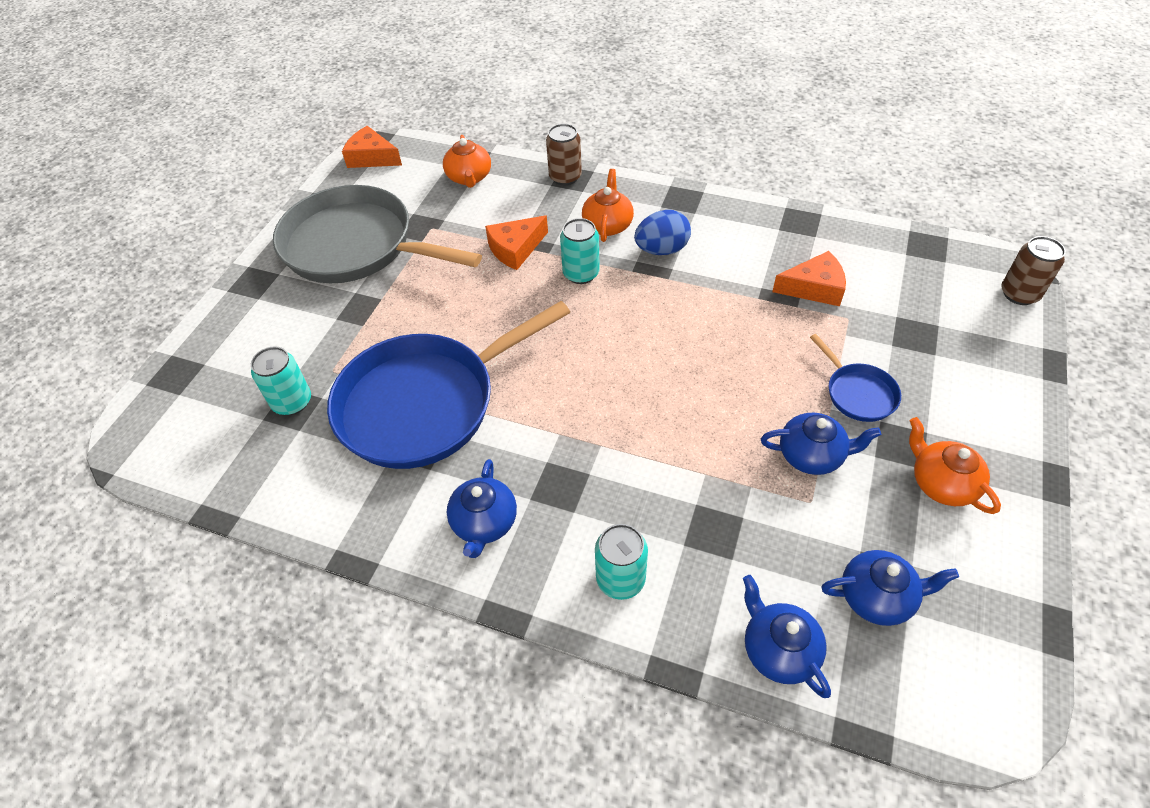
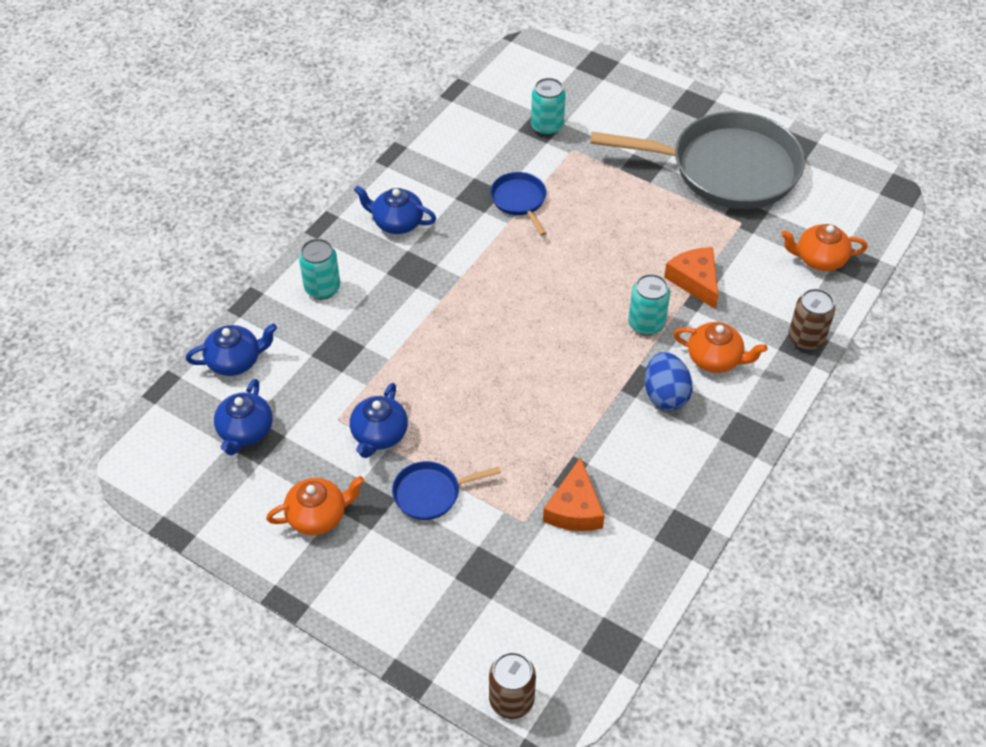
camera: 100 degrees right, 0 degrees up
(355, 246) = (726, 169): grey pan -> grey pan turned 60 degrees clockwise
(372, 157) = (869, 186): orange cheese -> none
(425, 403) = (519, 201): blue pan -> blue pan, size x0.43

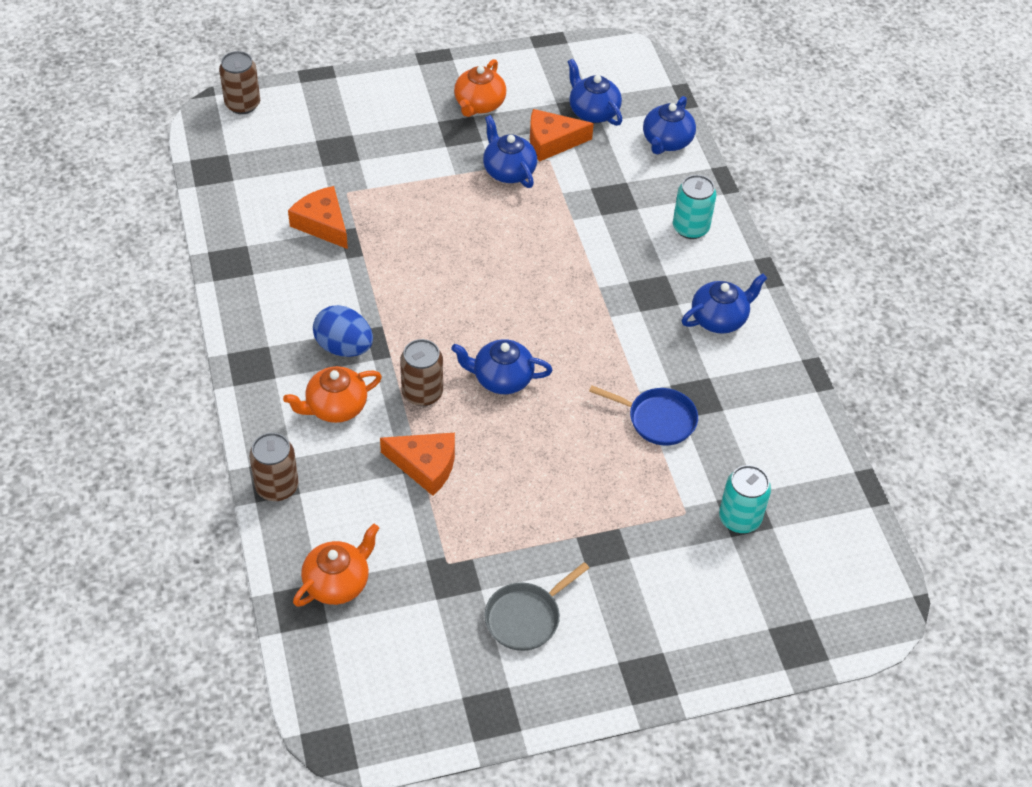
camera: 130 degrees right, 0 degrees up
(313, 432) = (552, 142): none -> orange cheese
(431, 493) = (428, 164): blue pan -> none
(583, 293) = (501, 378): none -> blue teapot
(646, 324) = (422, 393): turquoise can -> brown can
(726, 169) = (526, 617): grey pan -> grey pan, size x0.43

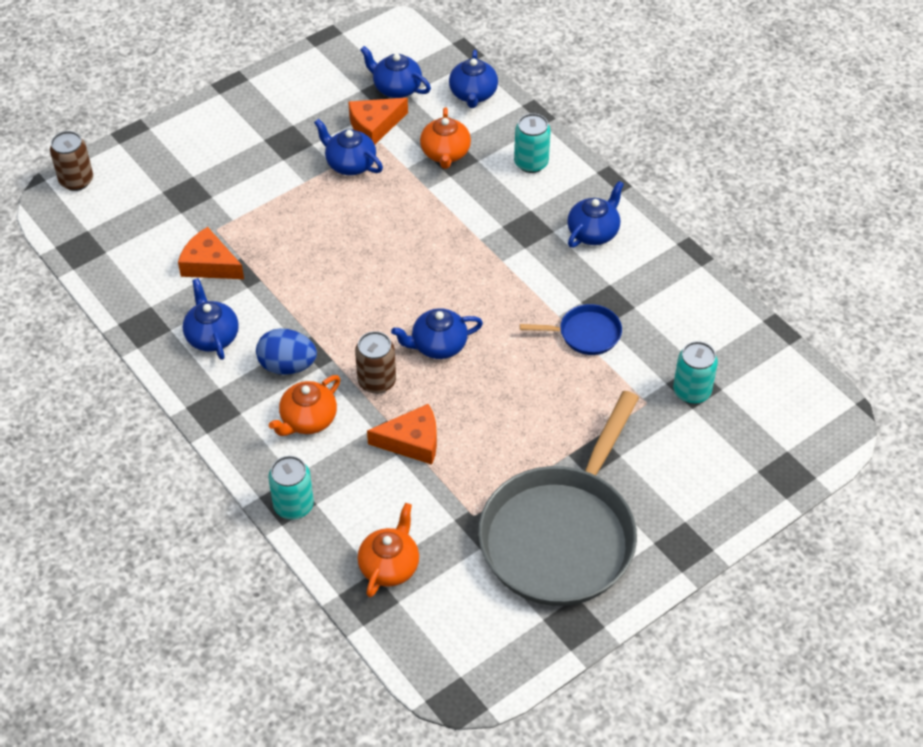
camera: 20 degrees left, 0 degrees up
(277, 487) = (293, 505): brown can -> turquoise can
(288, 293) = (212, 336): none -> blue teapot
(479, 104) = (293, 113): orange teapot -> orange teapot (445, 153)
(526, 617) = (561, 535): grey pan -> grey pan, size x2.32

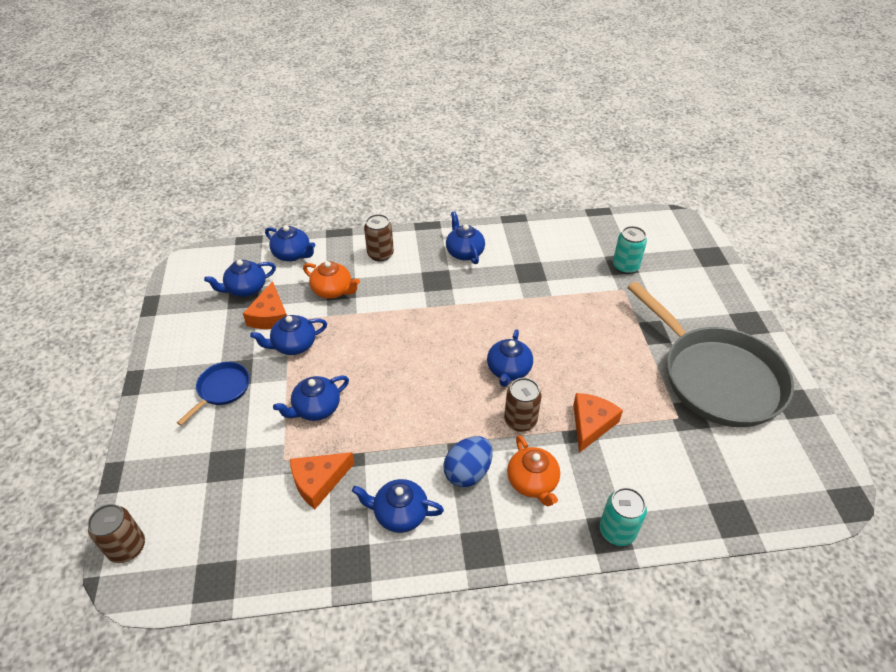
camera: 60 degrees left, 5 degrees down
(286, 221) = (316, 408): none -> blue teapot
(389, 566) = (706, 490): orange teapot -> none
(531, 163) = (380, 254): turquoise can -> brown can
(585, 334) = (548, 292): blue pan -> blue pan (222, 389)

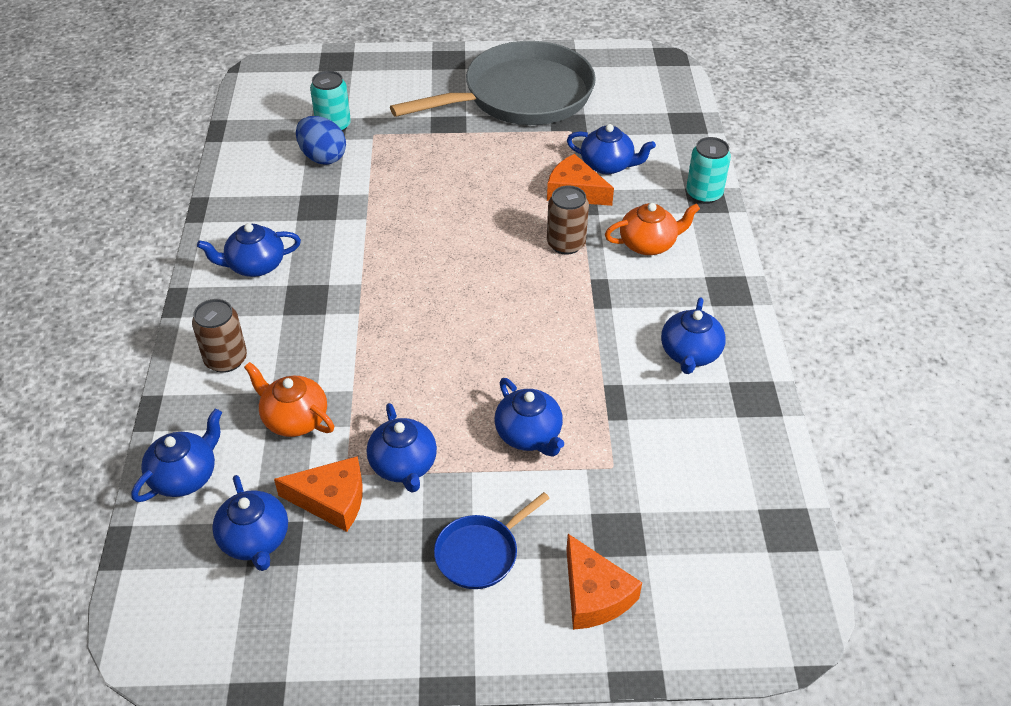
camera: 85 degrees left, 0 degrees up
(127, 547) = (750, 638): brown can -> none
(222, 389) = (480, 553): blue pan -> blue pan turned 75 degrees counterclockwise
(318, 481) = (646, 429): orange cheese -> orange cheese (594, 594)
(333, 290) = (294, 419): orange teapot -> orange teapot turned 90 degrees counterclockwise
(468, 472) = (635, 293): blue egg -> blue egg (323, 157)
(508, 370) = (488, 245): blue teapot -> blue teapot (607, 165)

